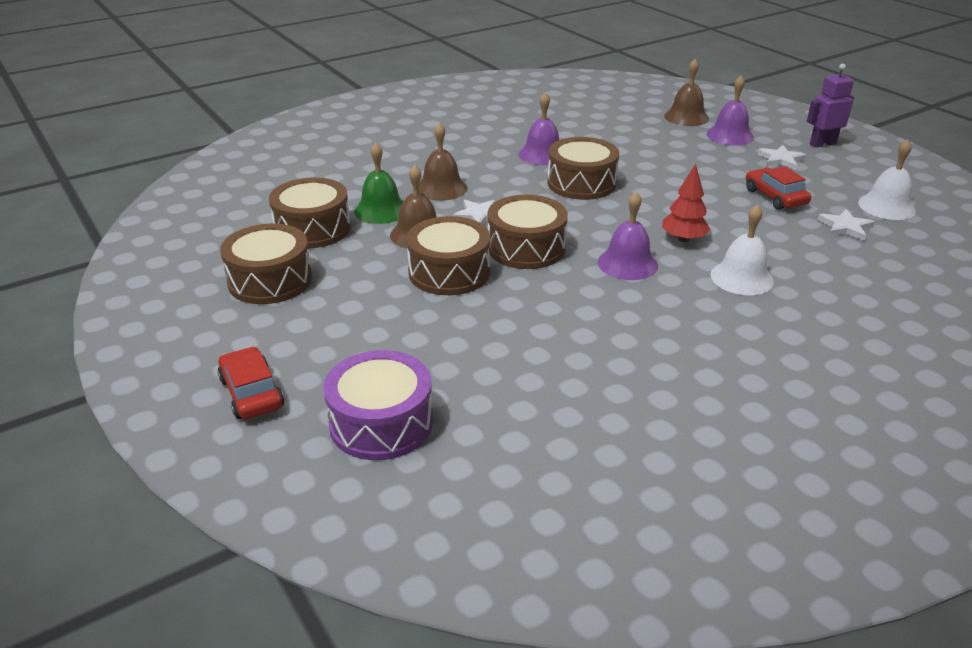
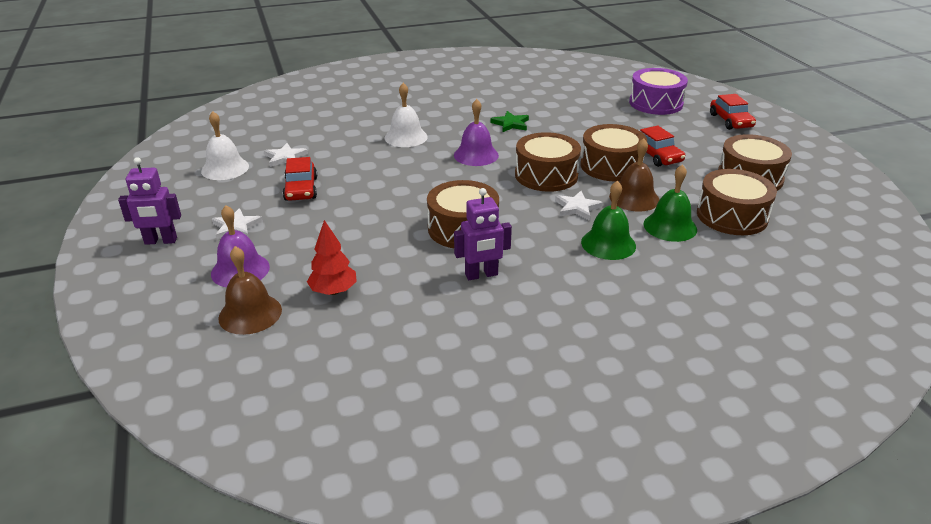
camera: 165 degrees left, 0 degrees up
(389, 297) = (656, 155): none -> red car
(441, 188) = (608, 244): brown bell -> green bell
(542, 154) = (481, 275): purple bell -> purple robot
(616, 326) = (510, 124): none -> green star
(683, 239) = (418, 166): red tree -> red tree (333, 291)

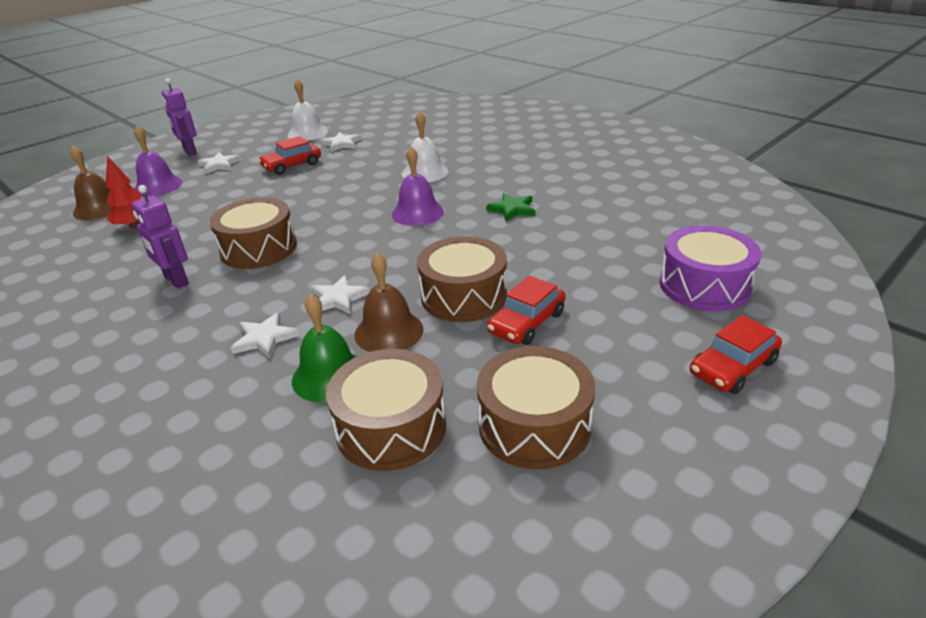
camera: 65 degrees right, 0 degrees up
(546, 175) = (403, 261): brown drum -> none
(608, 244) = (264, 338): green bell -> white star

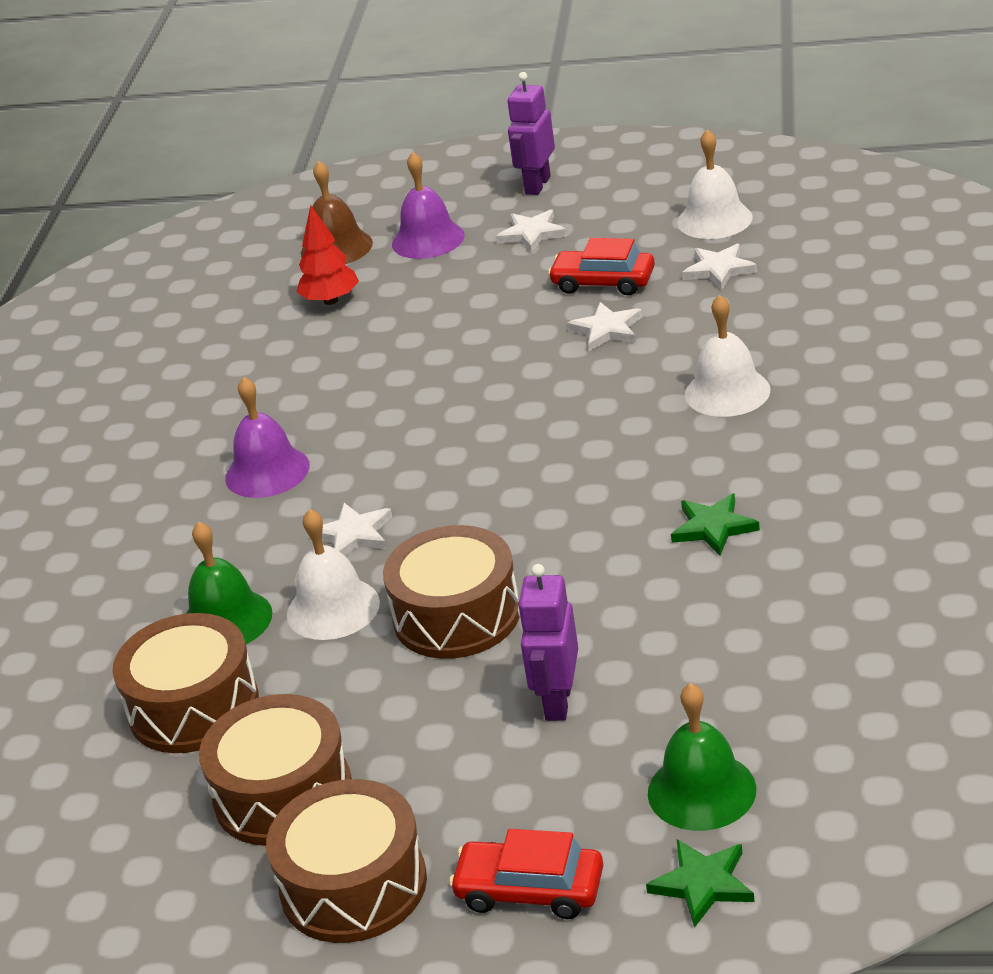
camera: 55 degrees right, 0 degrees up
(176, 280) = (268, 411): purple robot -> purple robot (558, 702)
(258, 248) = (385, 412): brown drum -> brown drum (353, 885)
(264, 338) = (238, 540): white star -> white star (607, 330)
(389, 331) = (333, 608): brown bell -> white bell
(417, 213) = (606, 461): purple bell -> purple bell (267, 471)
(527, 323) = (453, 692): red car -> none
(704, 285) = (701, 790): purple drum -> green bell
(780, 313) = (703, 884): none -> green star

